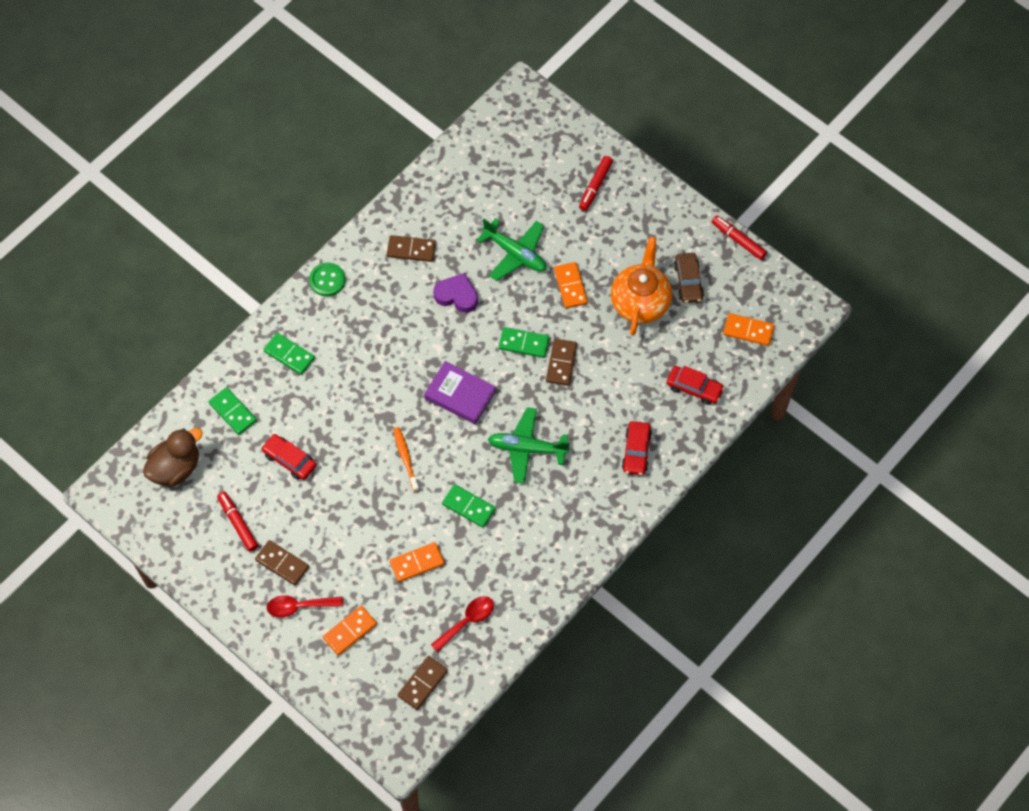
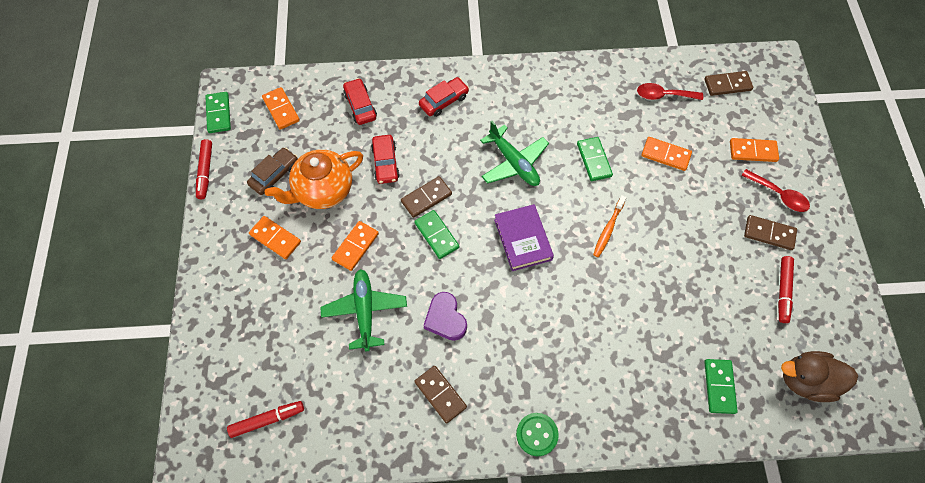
camera: 135 degrees left, 0 degrees up
(282, 564) = (769, 233): brown domino -> brown domino turned 60 degrees counterclockwise
(289, 355) = (629, 394): green domino -> green domino (218, 113)
(289, 460) = (701, 305): red car -> red car (385, 163)
(595, 186) = (242, 308): red marker -> red marker (267, 420)
(631, 243) = (275, 238): none -> orange domino

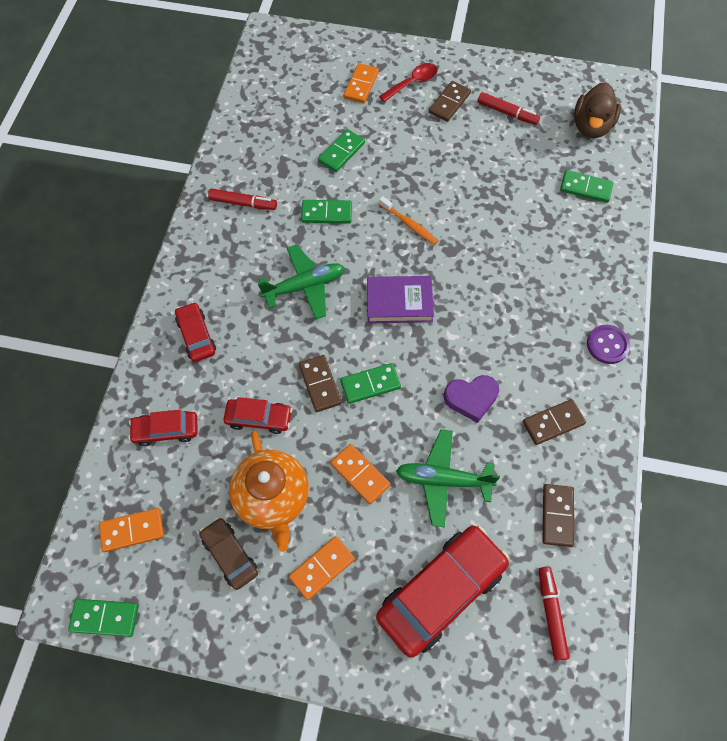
camera: 75 degrees left, 0 degrees up
(205, 172) = (193, 648): red marker -> red marker (243, 203)
(271, 329) = (441, 592): none -> red car
(537, 434) = (607, 345): green button -> purple button
(664, 95) = (272, 132): red spoon -> none
(665, 155) = (341, 152): orange domino -> green domino
(727, 85) = (280, 78): brown domino -> brown domino (557, 515)

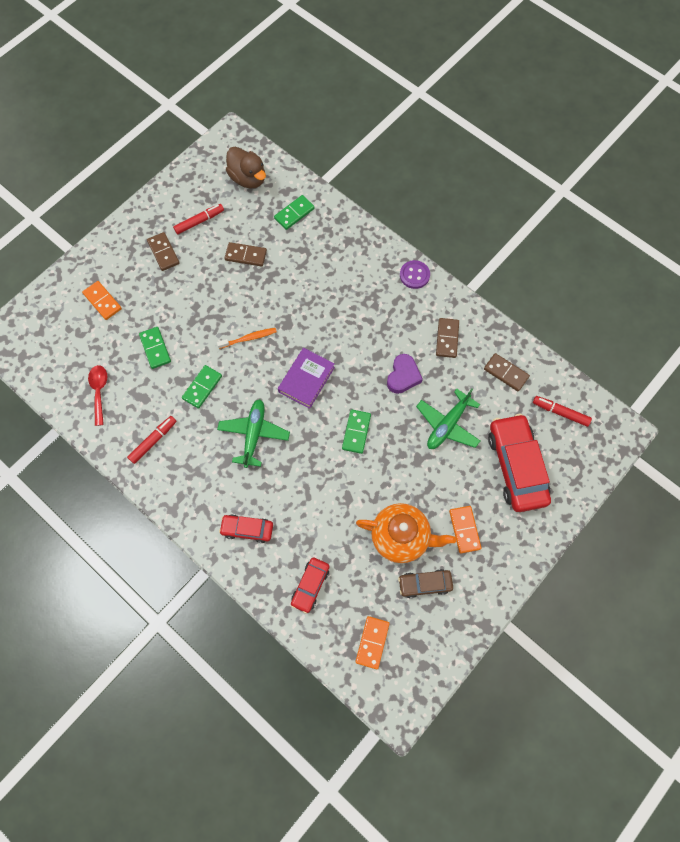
camera: 60 degrees left, 5 degrees up
(105, 618) = (424, 688): green domino -> none
(259, 418) = (338, 517): red car -> none
(320, 384) = (337, 464): brown domino -> brown domino (246, 255)
(360, 474) = (415, 473): orange domino -> none
(412, 83) = (127, 266): red spoon -> red spoon (99, 392)

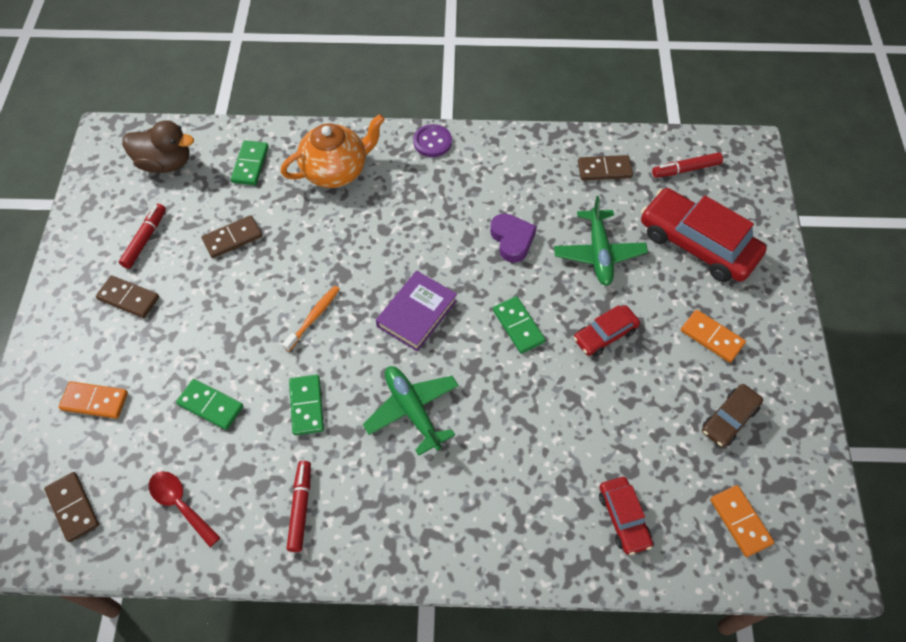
camera: 40 degrees left, 10 degrees down
(247, 529) = (500, 516): red car -> red car (605, 335)
(306, 379) = (417, 313): purple book -> purple book turned 45 degrees clockwise
(401, 537) = (662, 392): orange teapot -> orange teapot (336, 170)
(447, 339) = (520, 177): brown domino -> brown domino (73, 507)

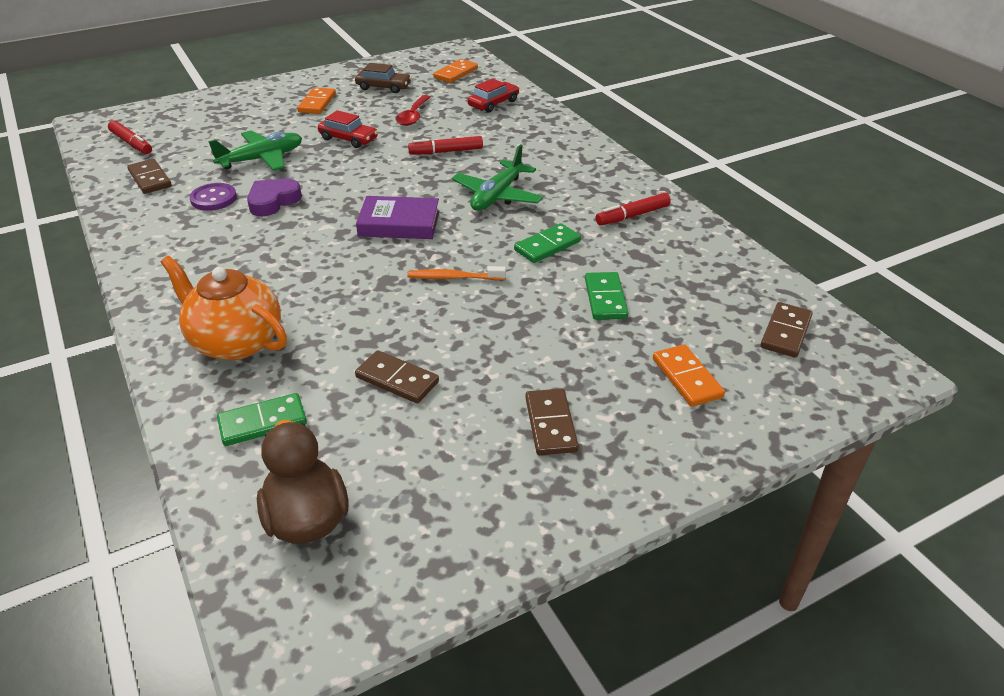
camera: 120 degrees left, 20 degrees down
(145, 239) = (456, 460): red marker -> red marker (446, 151)
(181, 505) = (704, 273): red spoon -> red spoon (413, 116)
(432, 142) = (151, 287): purple button -> purple button (213, 199)
(518, 326) = (371, 174): green domino -> none
(697, 244) = (223, 123): red car -> none

